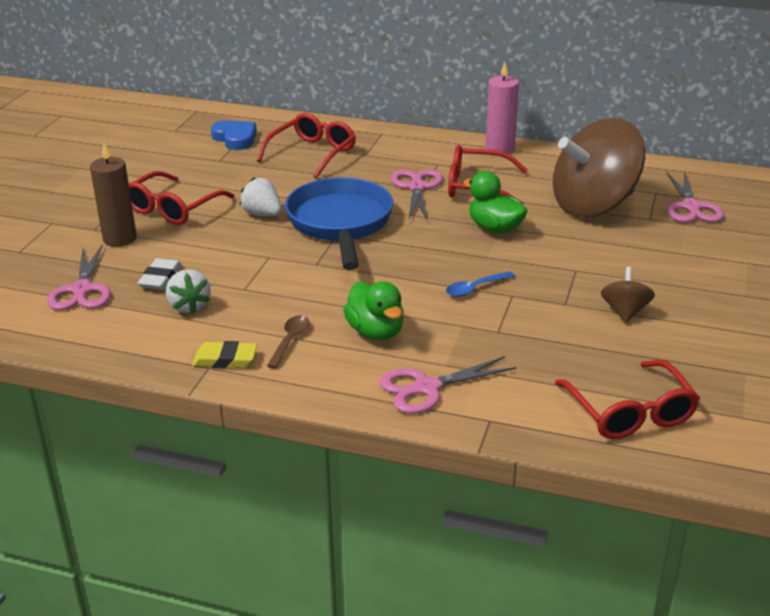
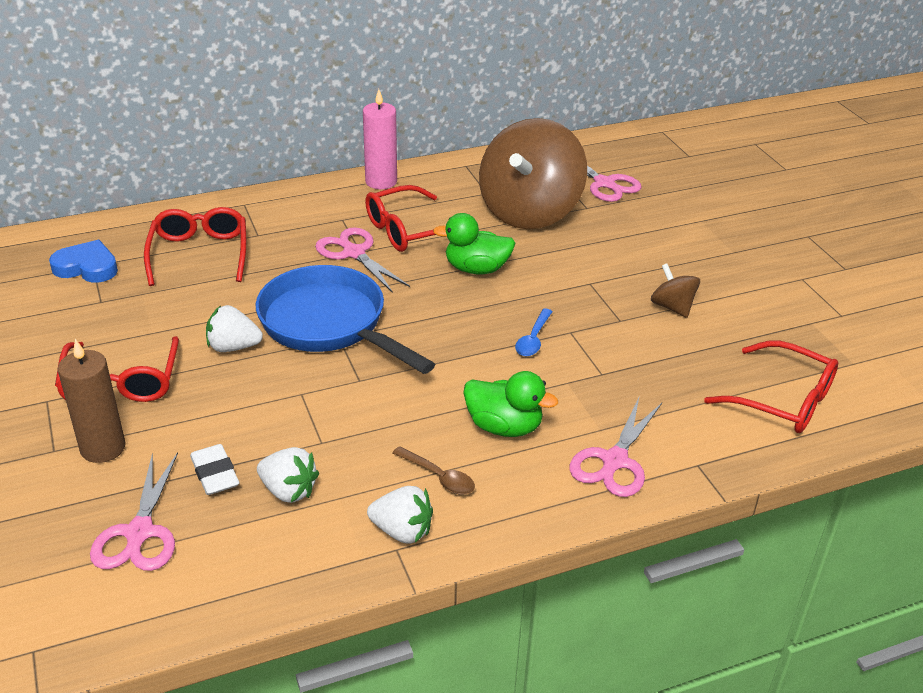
camera: 40 degrees left, 5 degrees up
(82, 290) = (139, 533): pink scissors -> pink scissors turned 45 degrees clockwise
(225, 359) = (402, 531): yellow eraser -> white strawberry
(290, 340) = (439, 477): brown spoon -> brown spoon turned 150 degrees clockwise

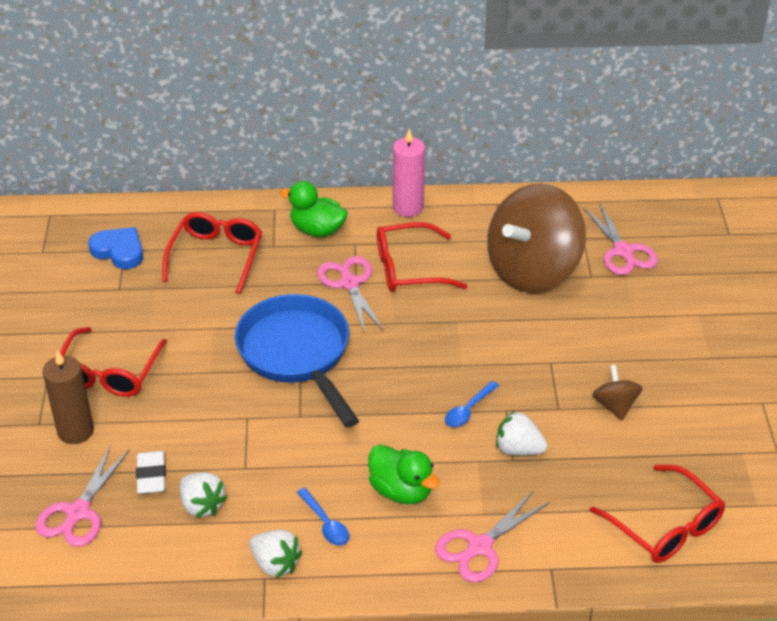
camera: 20 degrees right, 5 degrees up
(233, 347) = (209, 359): white strawberry -> white strawberry (518, 449)
(439, 477) = (325, 523): brown spoon -> blue spoon
(476, 269) = (452, 324): green duck -> green duck (317, 230)

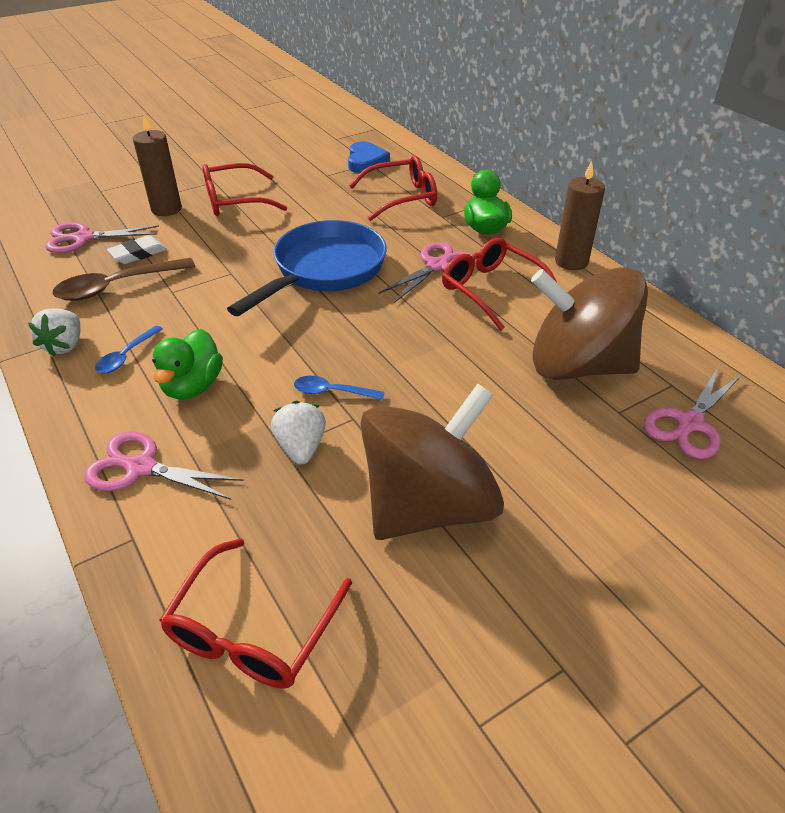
camera: 60 degrees right, 0 degrees up
(202, 505) = (117, 286): white strawberry -> brown spoon
(408, 207) = (571, 261): pink candle -> brown candle
(615, 405) = (428, 505): brown spinning top -> brown spinning top, size x2.36

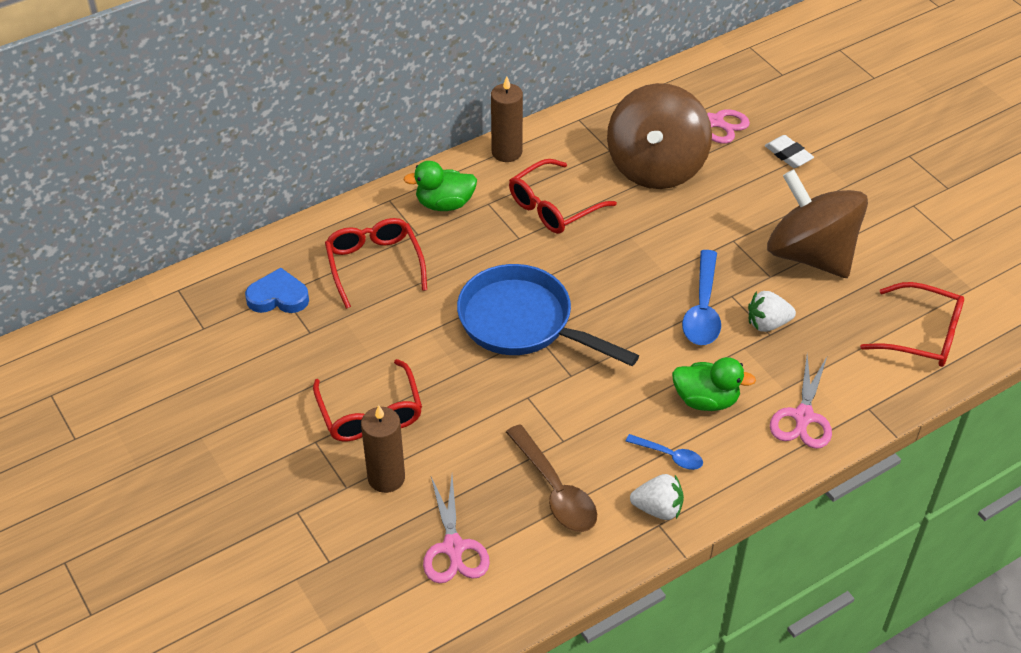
camera: 90 degrees left, 5 degrees up
(138, 253) = (489, 485): white eraser -> white eraser (788, 155)
(332, 392) = (703, 309): blue spoon -> blue spoon, size x1.80
(437, 265) = (514, 241): pink scissors -> none

